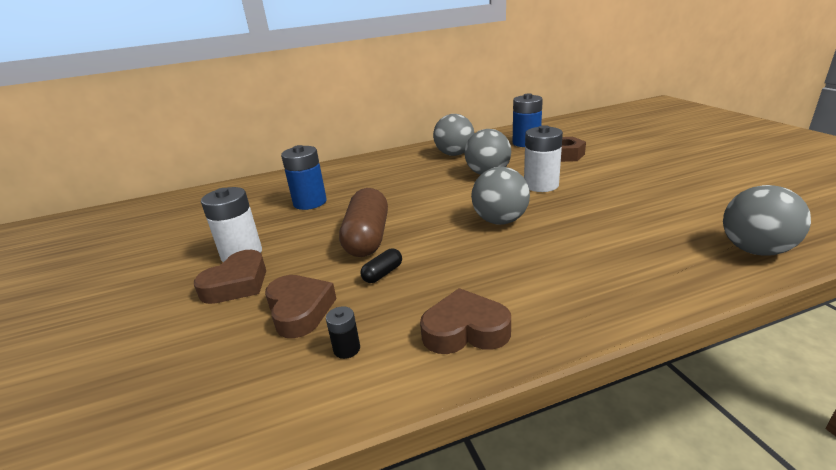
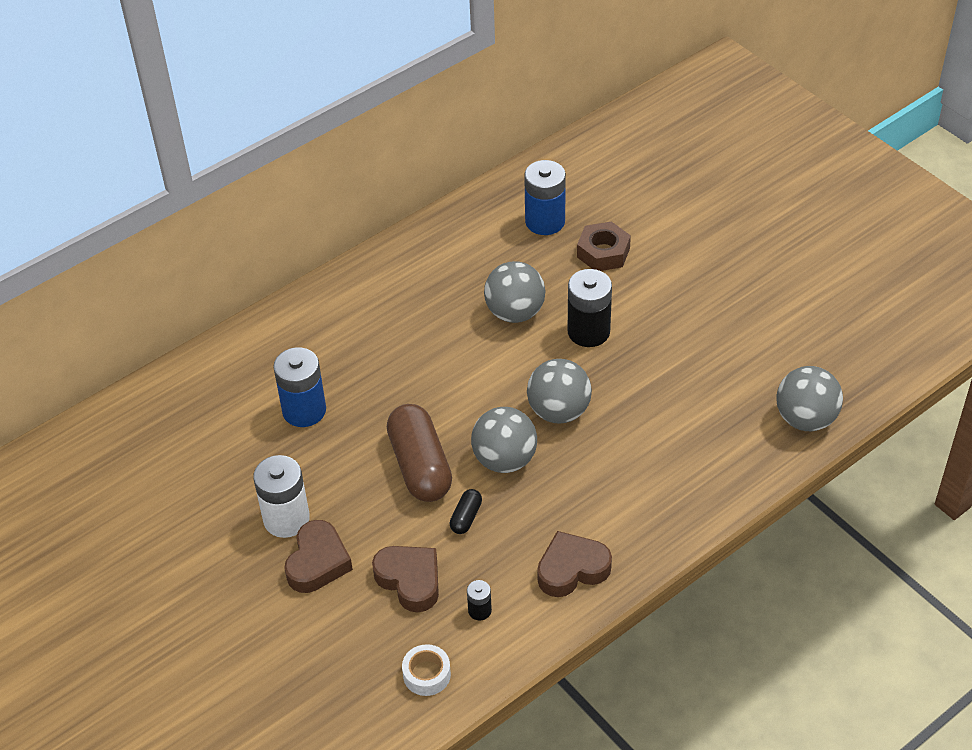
camera: 20 degrees left, 20 degrees up
(246, 401) = (427, 674): none -> white tape
(454, 154) = (451, 264): grey ball -> grey ball (504, 460)
(541, 185) = (588, 332): white battery -> black battery

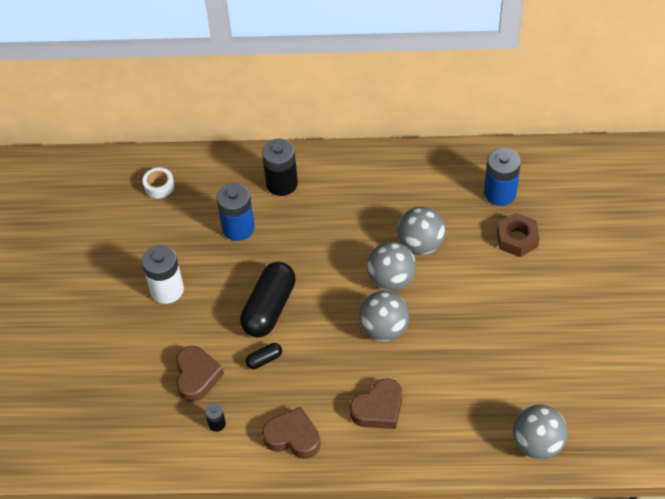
camera: 40 degrees right, 5 degrees up
(318, 562) = (159, 329): brown heart -> brown heart (378, 409)
(420, 466) = (269, 308): brown capsule -> black capsule
(427, 674) = (152, 441): white tape -> white tape (159, 186)
(504, 460) = (321, 338): grey ball -> grey ball (391, 280)
(588, 332) = (454, 288): black battery -> black battery (282, 183)

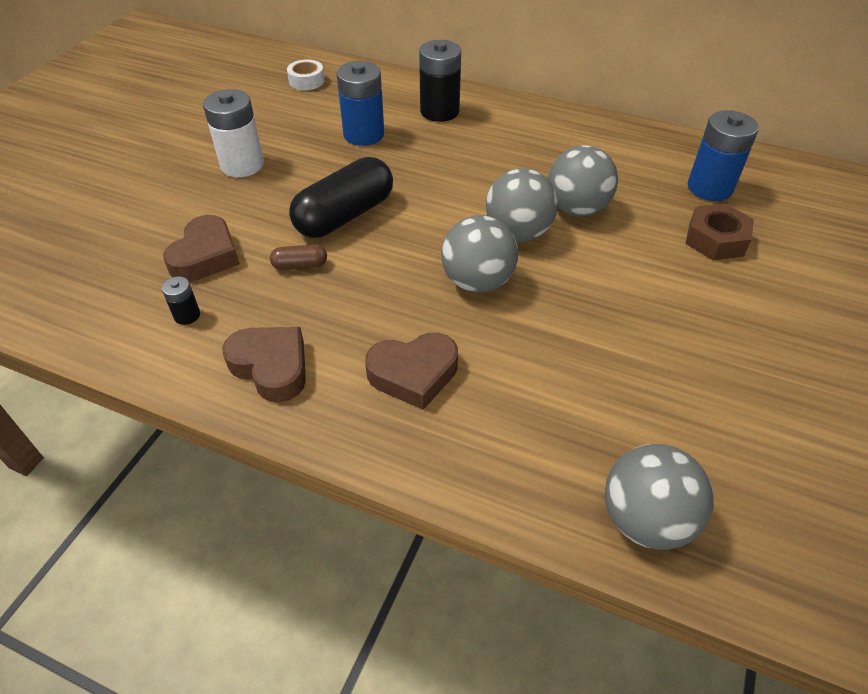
camera: 20 degrees right, 5 degrees down
(264, 360) = (300, 265): black capsule -> brown capsule

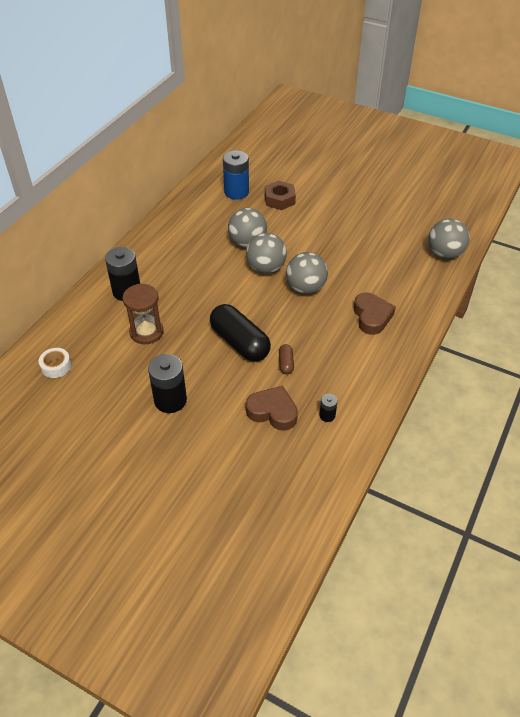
camera: 85 degrees left, 0 degrees up
(242, 165) = (170, 400): white battery -> black battery
(271, 367) = (368, 373): brown heart -> none
(363, 134) = (146, 332): blue battery -> brown hourglass

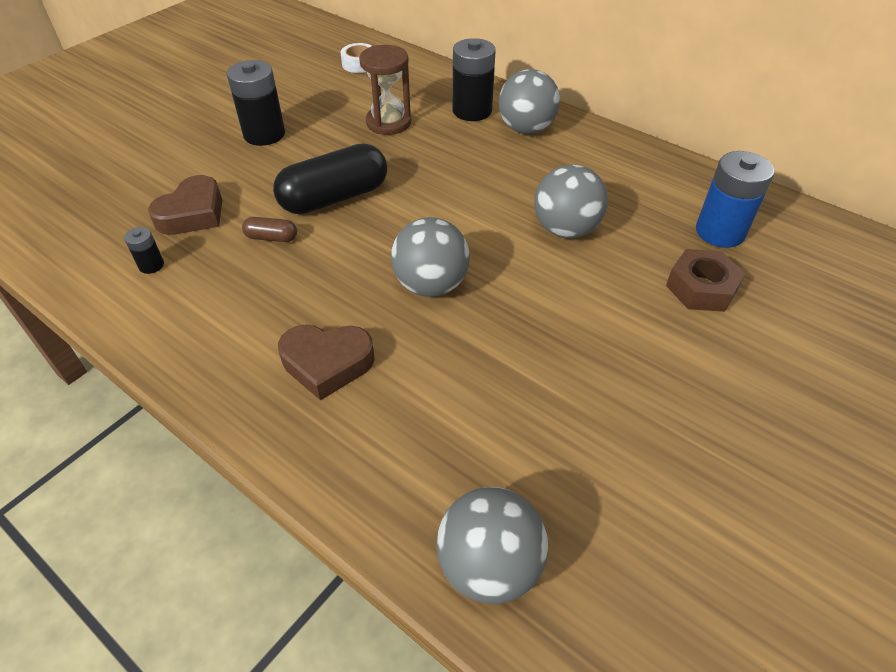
camera: 100 degrees right, 0 degrees up
(266, 268) = (494, 243): grey ball -> grey ball (526, 129)

